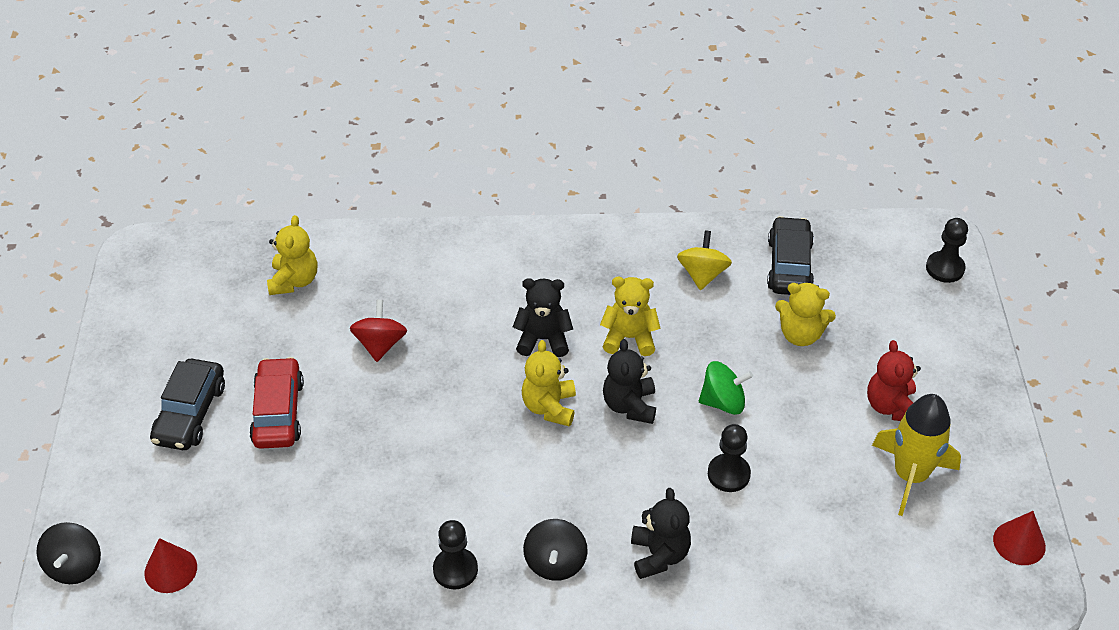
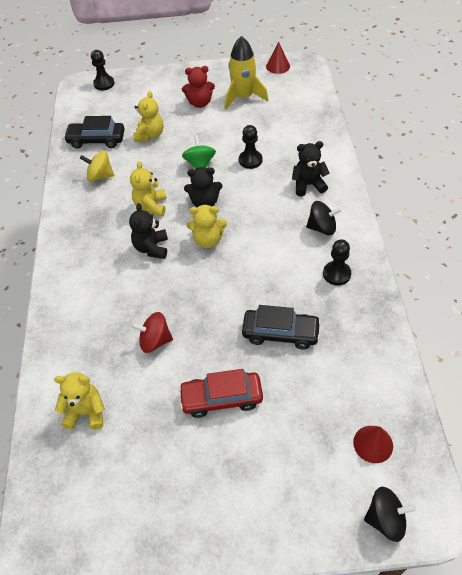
camera: 90 degrees left, 5 degrees up
(190, 413) = (227, 464): black car -> black car (280, 333)

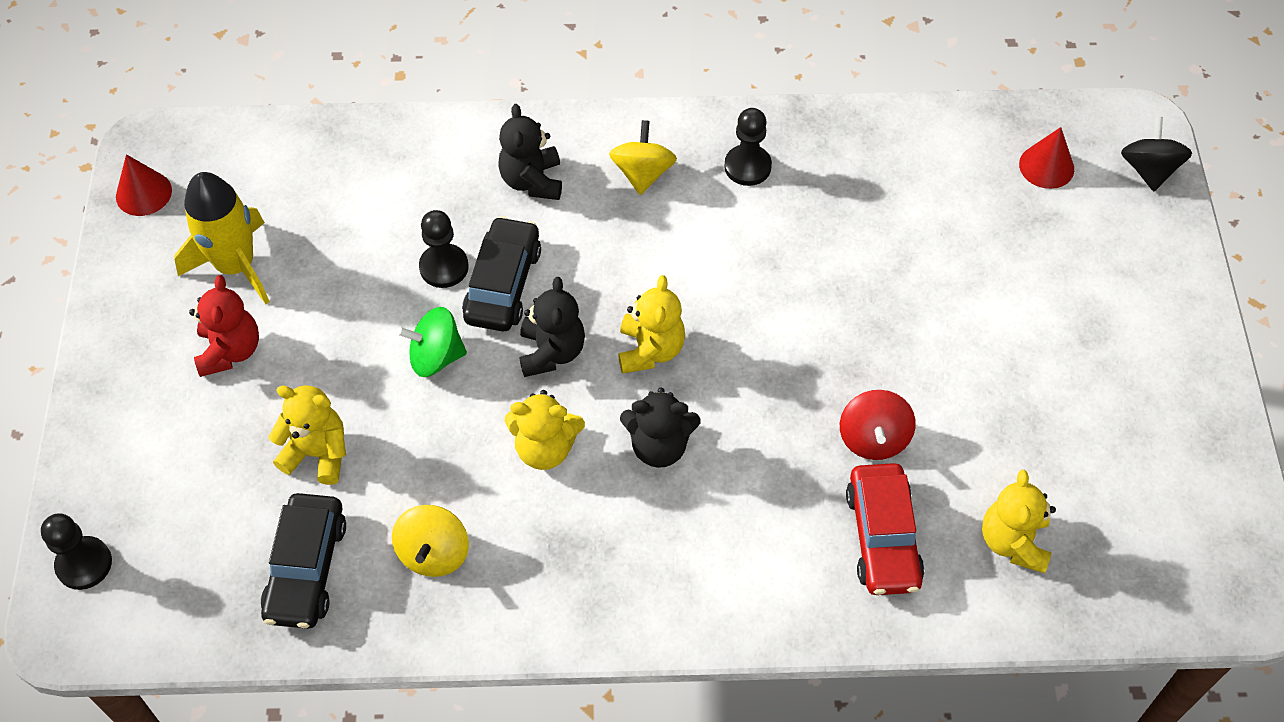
camera: 90 degrees left, 5 degrees up
(221, 398) = (981, 343): red car -> red car (882, 537)
(280, 333) = (863, 255): black car -> black car (503, 284)
(322, 228) = (642, 173): black spinning top -> yellow spinning top

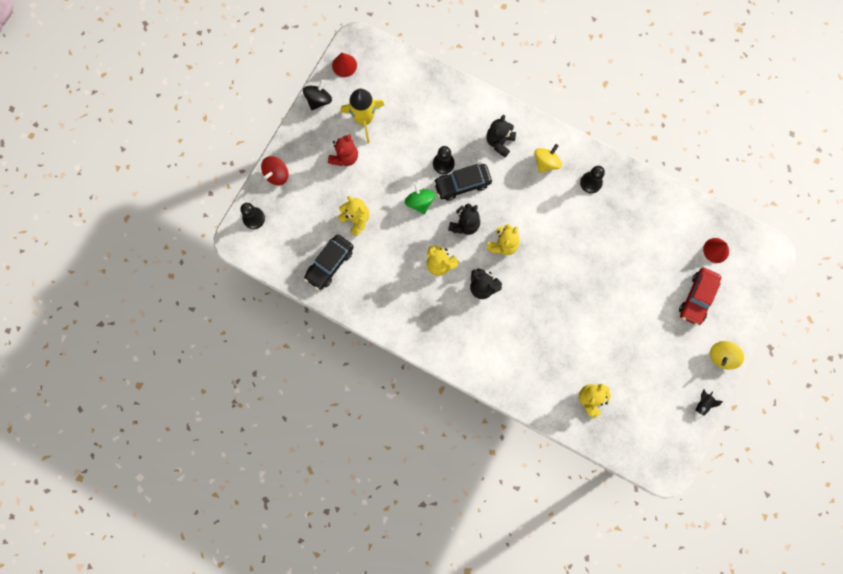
camera: 30 degrees right, 20 degrees up
(434, 553) = (377, 283): yellow spinning top -> yellow spinning top (722, 356)
(436, 357) = (420, 202): green spinning top -> green spinning top turned 45 degrees clockwise
(503, 284) = (462, 184): black car -> black car turned 150 degrees counterclockwise
(873, 438) = (565, 329): red spinning top -> red spinning top (276, 174)
(882, 537) = (543, 370): red car -> red car (697, 298)
(1148, 170) = (758, 275): black spinning top -> black spinning top (318, 100)
(1223, 436) = (702, 405): none -> black rocket

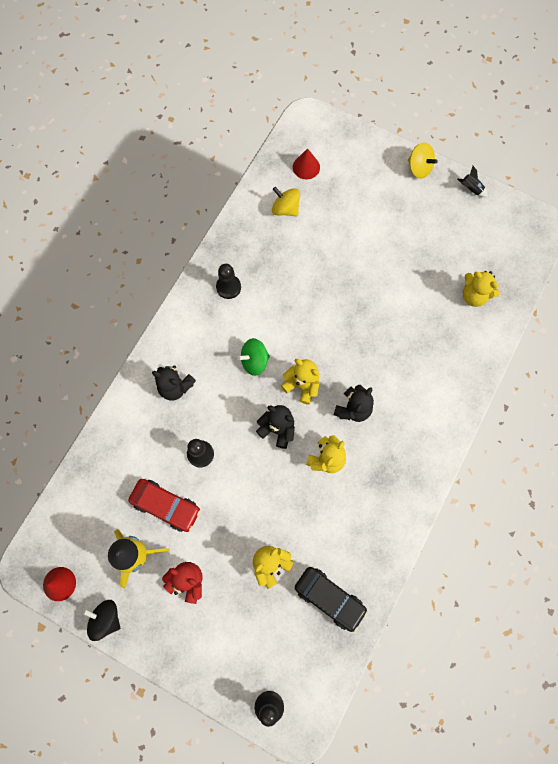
camera: 90 degrees left, 5 degrees down
(276, 174) = (208, 675): red spinning top -> none
(420, 202) = (249, 483): green spinning top -> green spinning top (254, 361)
(462, 184) = (227, 431): black car -> none
(546, 162) = (203, 335): yellow spinning top -> yellow spinning top (285, 209)
(697, 298) = (358, 187): red car -> red car (166, 506)

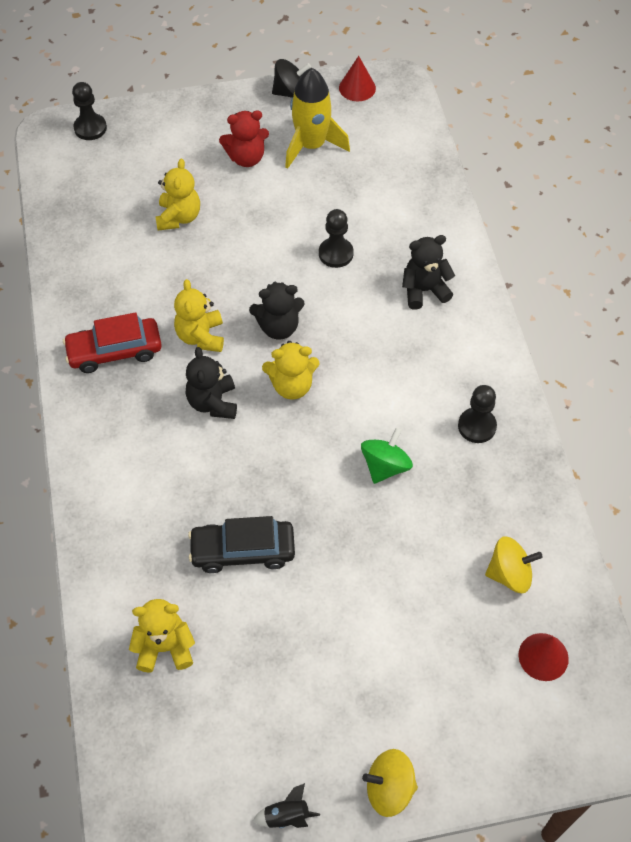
camera: 140 degrees right, 15 degrees down
(166, 506) = (324, 194): red car -> red car (115, 351)
(254, 361) = (367, 372): green spinning top -> green spinning top (385, 466)
(329, 598) = (98, 229): black car -> black car (243, 551)

